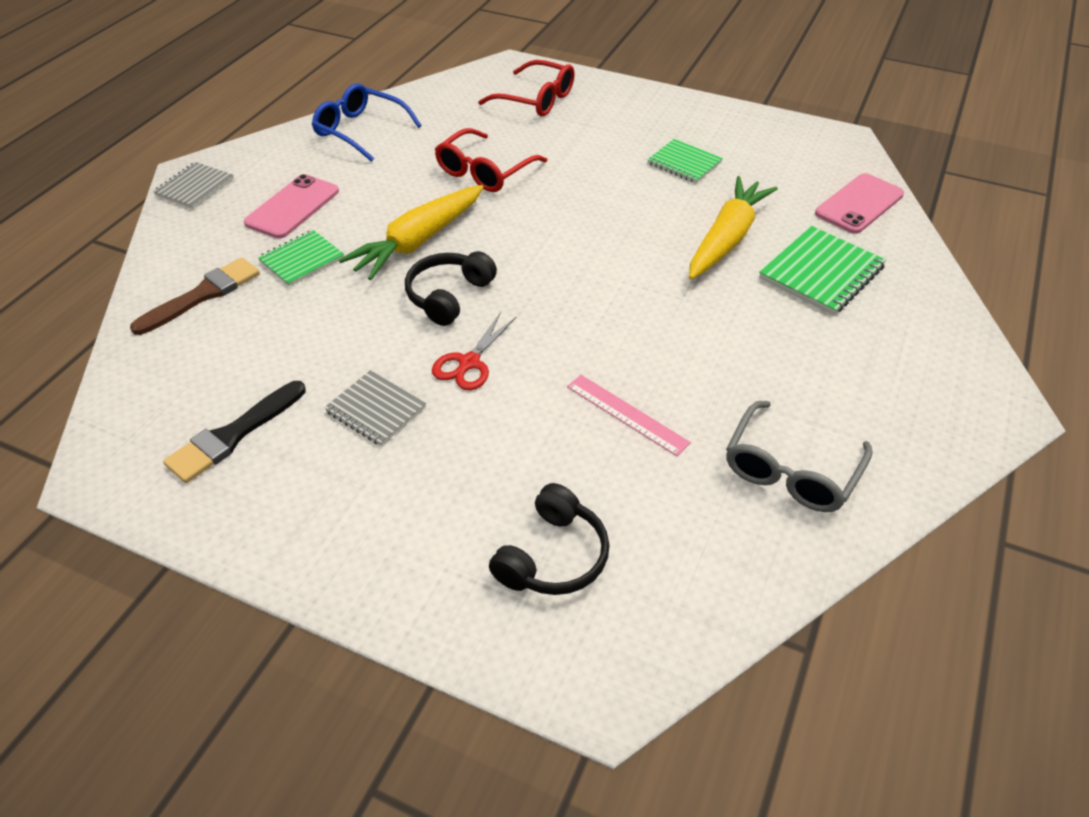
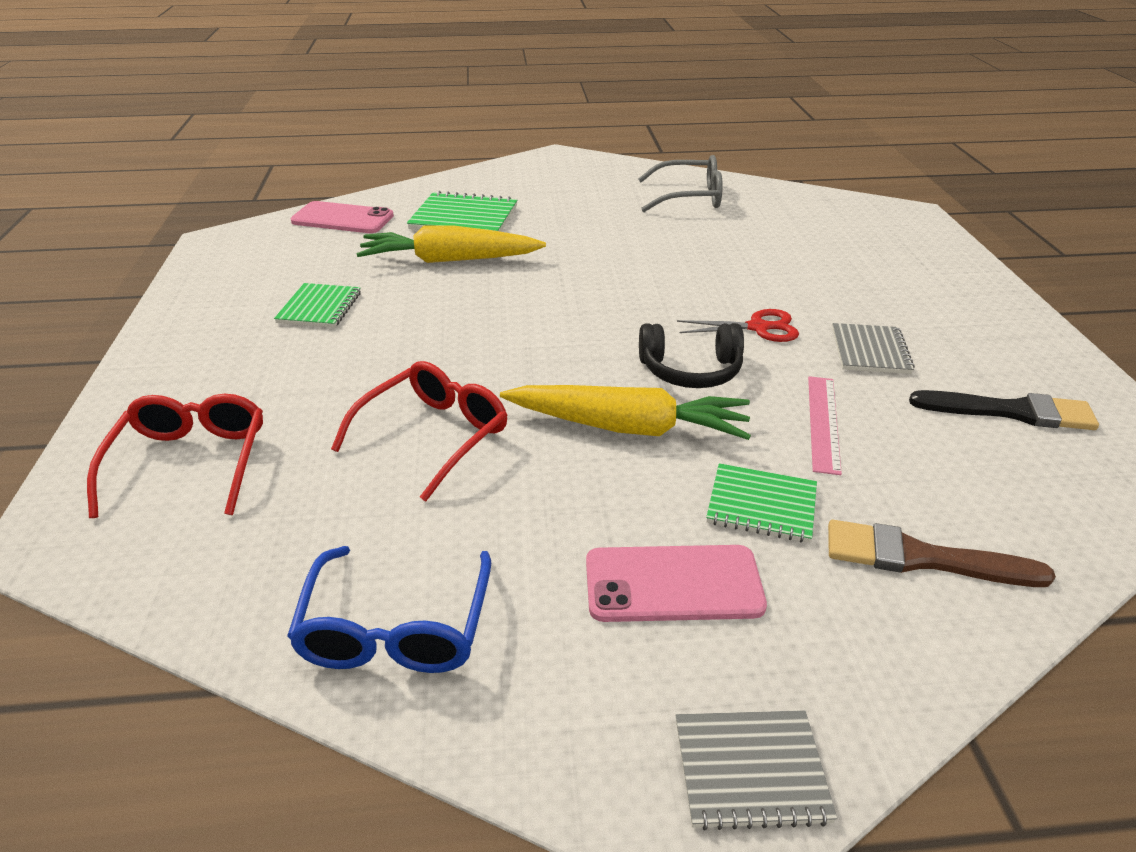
camera: 120 degrees left, 10 degrees down
(484, 171) = (434, 435): red glasses -> red glasses turned 60 degrees counterclockwise
(553, 556) = (864, 245): black headphones -> none
(626, 414) = (716, 251): pink ruler -> pink ruler (823, 423)

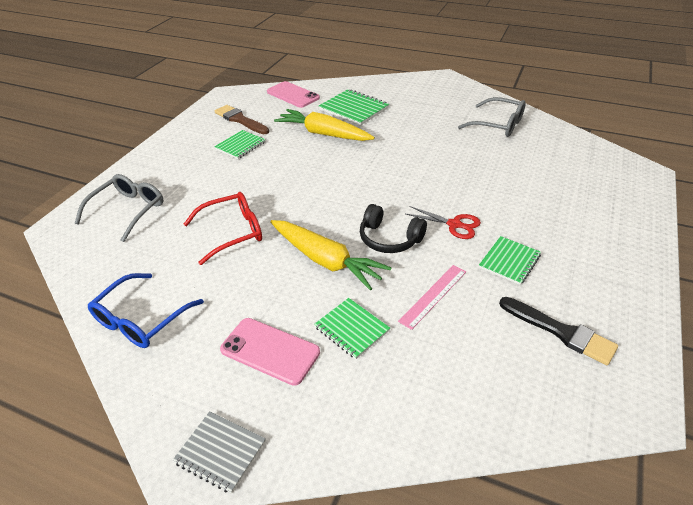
camera: 30 degrees right, 5 degrees up
(190, 462) = (128, 211): red glasses -> grey glasses
(870, 351) = (509, 261): grey notebook -> green notebook
(921, 558) = (407, 393): brown brush -> brown brush (240, 120)

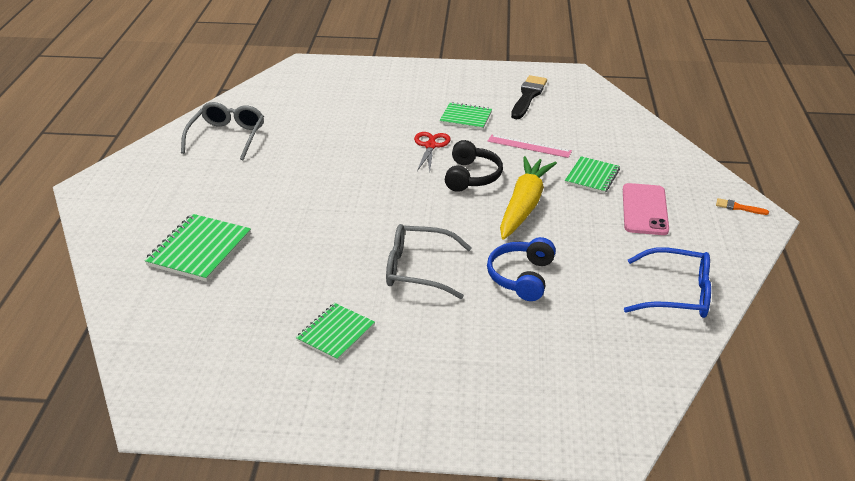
camera: 110 degrees left, 5 degrees down
(128, 211) = (537, 386): grey glasses -> grey glasses (418, 269)
(220, 452) = (738, 207): grey notebook -> orange brush
(233, 232) = (521, 277): red glasses -> blue headphones
(240, 120) = (255, 361): brown brush -> none
(240, 146) = (336, 333): green notebook -> green notebook turned 75 degrees counterclockwise
(293, 95) = (155, 325): pink phone -> none
(323, 134) = (280, 261): yellow carrot -> none

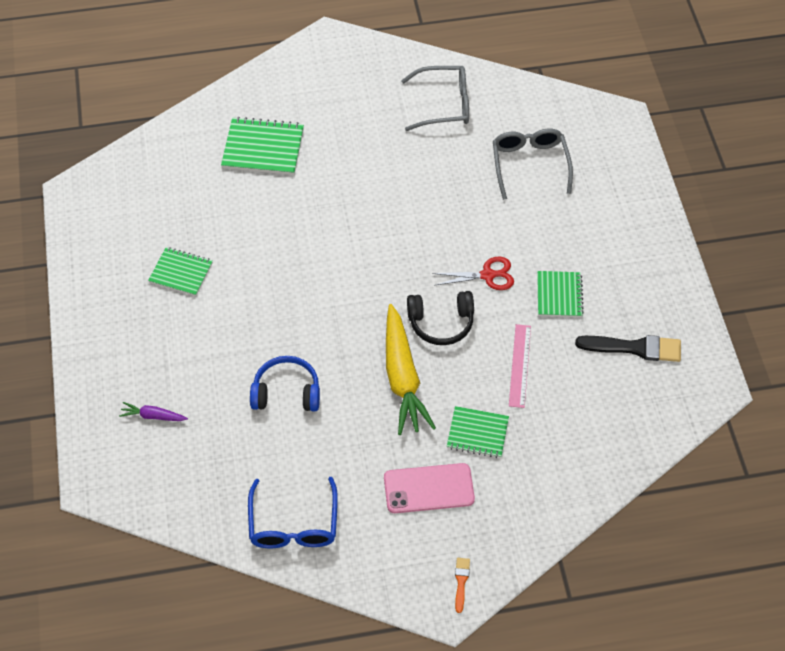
camera: 75 degrees right, 20 degrees up
(418, 269) = (277, 310): grey glasses -> grey glasses (529, 164)
(524, 205) = (402, 377): yellow carrot -> yellow carrot turned 75 degrees clockwise
(527, 381) = (153, 416): none -> purple carrot

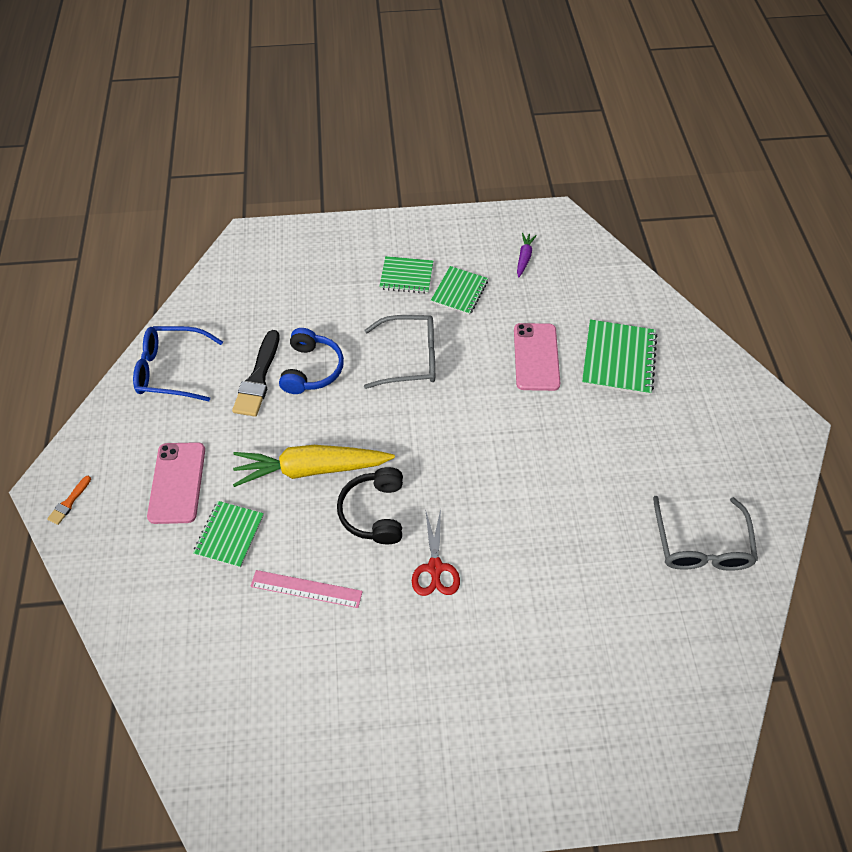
camera: 95 degrees right, 0 degrees up
(153, 416) = (306, 273): purple carrot -> purple carrot (524, 258)
(263, 209) = (536, 357): none -> pink phone
(461, 582) = (69, 502): orange brush -> orange brush turned 105 degrees clockwise
(529, 164) = (607, 639): grey glasses -> grey glasses (410, 358)
(559, 295) = (398, 648): green notebook -> green notebook (406, 276)
(634, 348) = (309, 732): black brush -> black brush (258, 378)

